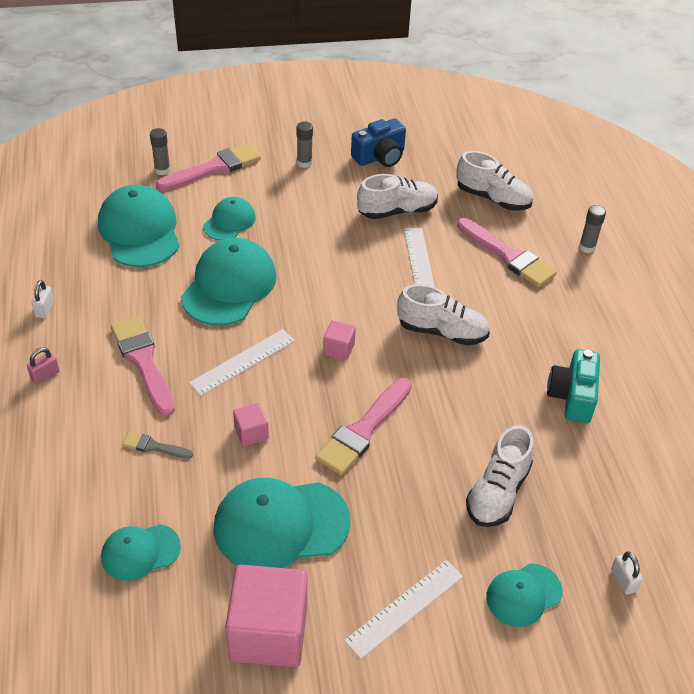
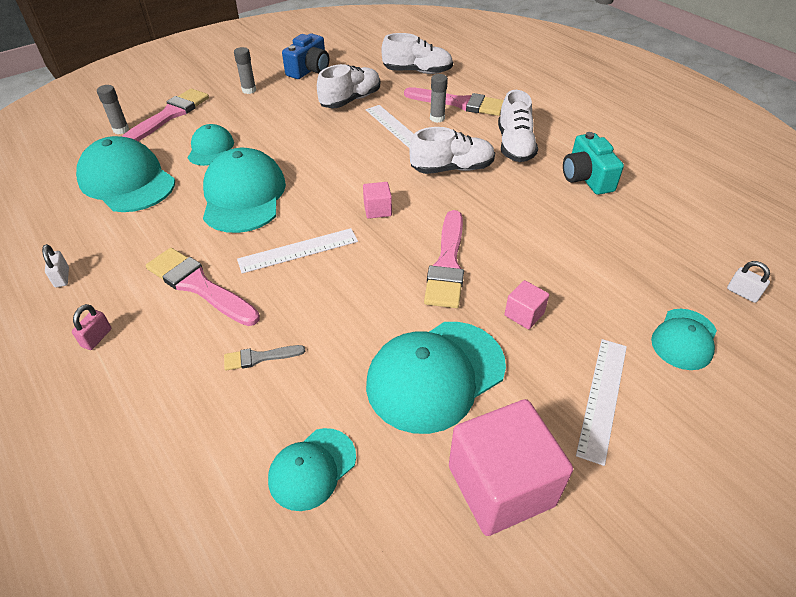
camera: 25 degrees left, 0 degrees up
(243, 362) = (298, 250): white ruler -> white ruler turned 45 degrees clockwise
(251, 433) = (348, 306): pink cube -> pink cube (524, 314)
(497, 492) = (594, 267): white shoe -> white shoe (514, 145)
(587, 247) = (510, 81): grey glue stick -> grey glue stick (437, 118)

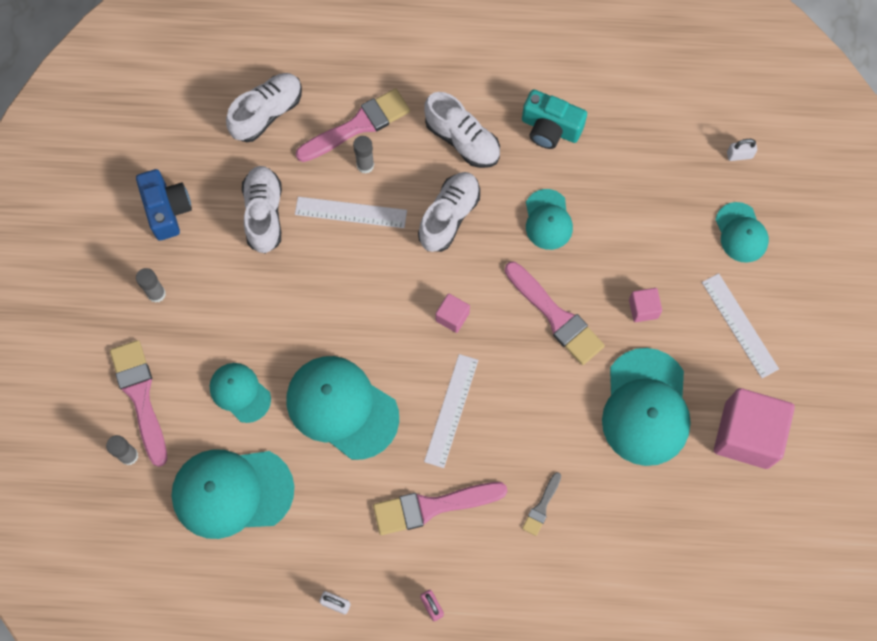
camera: 50 degrees left, 25 degrees up
(312, 468) = (655, 530): turquoise cap -> turquoise cap (548, 220)

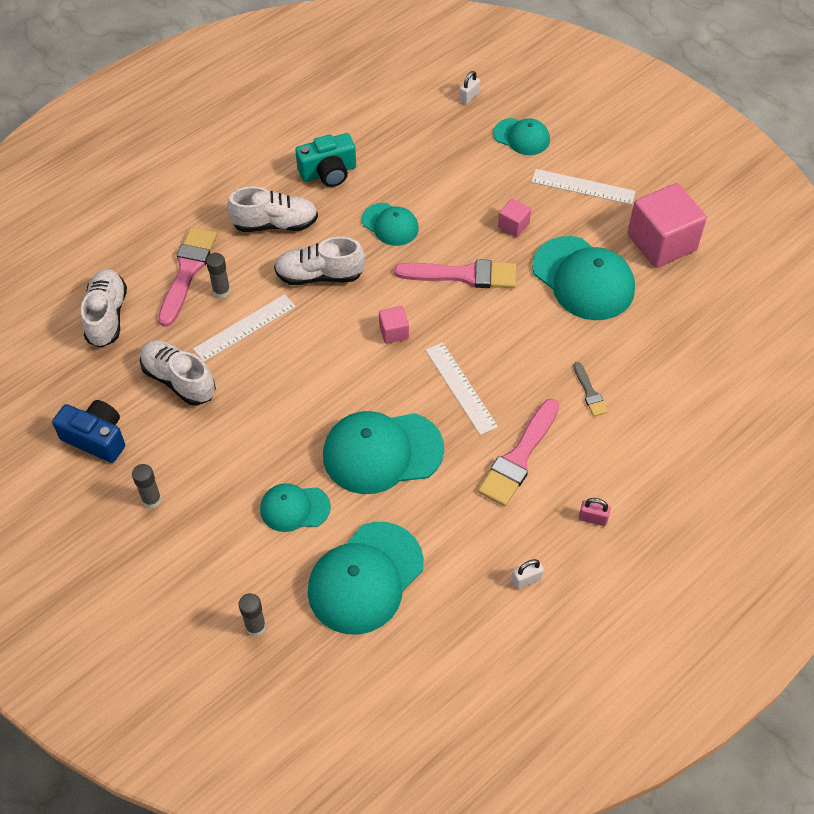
camera: 45 degrees left, 15 degrees down
(140, 397) = (218, 579): pink brush -> none
(449, 217) = (320, 275): white shoe -> white shoe turned 75 degrees counterclockwise

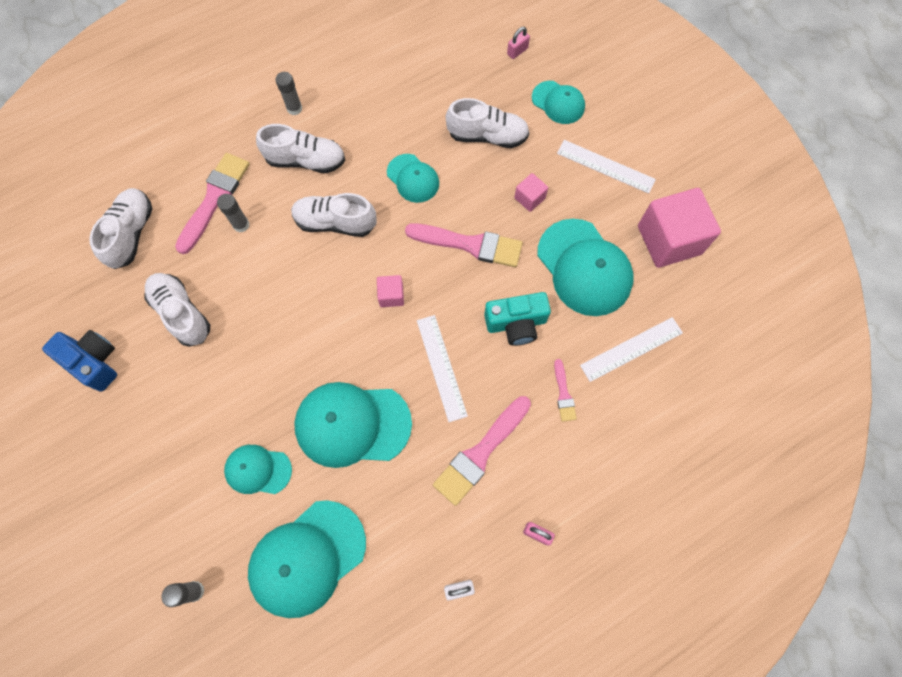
camera: 10 degrees right, 15 degrees up
(152, 500) = (129, 436): grey glue stick -> grey glue stick (294, 108)
(244, 328) = (254, 267): white ruler -> white ruler (631, 349)
(328, 172) = (367, 113): turquoise camera -> turquoise camera (516, 323)
(457, 176) = (487, 136): none -> white shoe
(469, 97) = (517, 51): white padlock -> pink padlock
(589, 392) = (563, 394): grey brush -> pink brush

